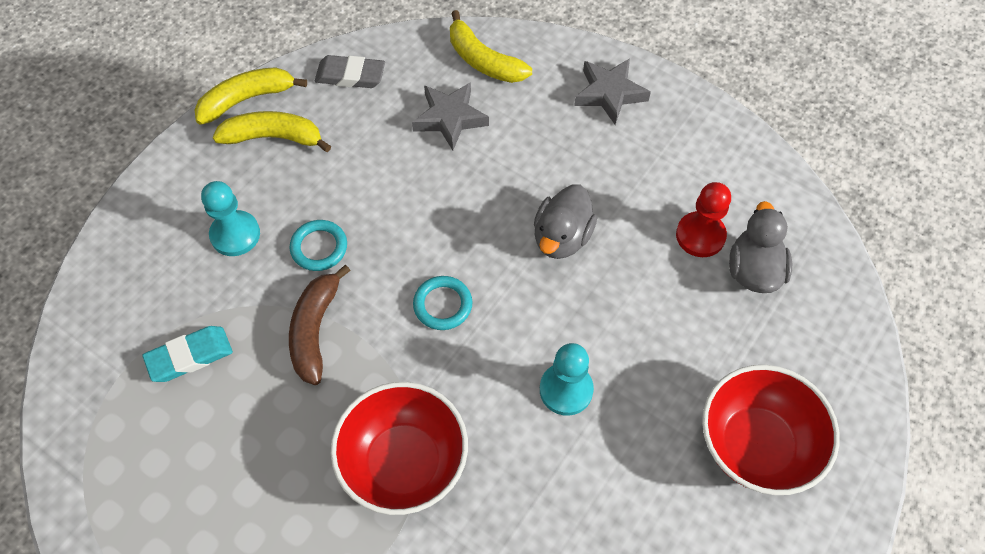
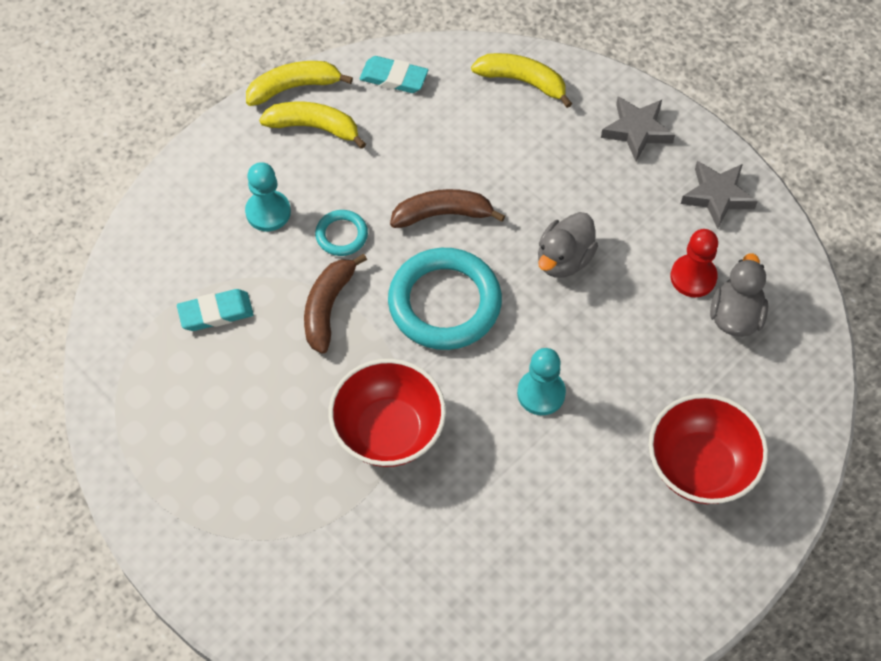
camera: 10 degrees right, 0 degrees up
(350, 75) = (394, 78): grey eraser -> turquoise eraser
(424, 209) = (442, 214): none -> brown banana
(442, 305) = (444, 303): turquoise ring -> turquoise ring, size x2.10
(450, 118) = (480, 133): grey star -> grey star (717, 196)
(483, 61) = (522, 81): yellow banana -> yellow banana turned 150 degrees clockwise

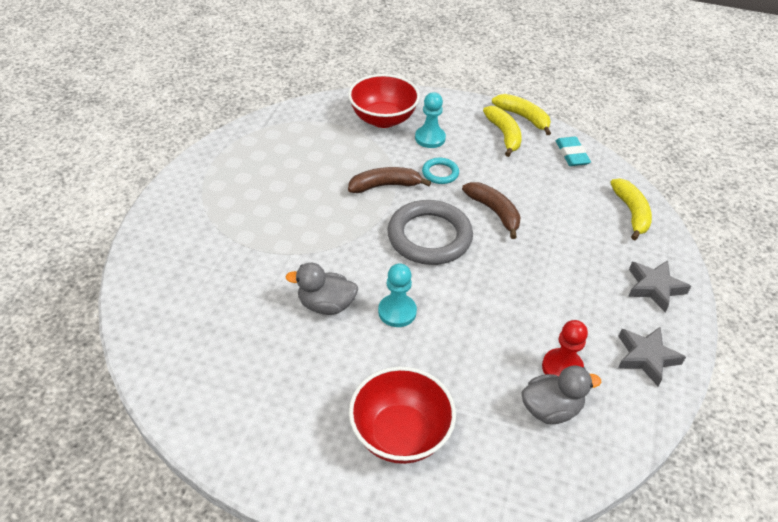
camera: 60 degrees right, 15 degrees down
(216, 313) = (347, 143): turquoise eraser -> none
(388, 431) = (317, 244): red bowl -> red bowl (383, 119)
(444, 303) = (429, 237): turquoise ring -> grey ring
(564, 259) = (513, 285): grey duck -> grey duck (326, 305)

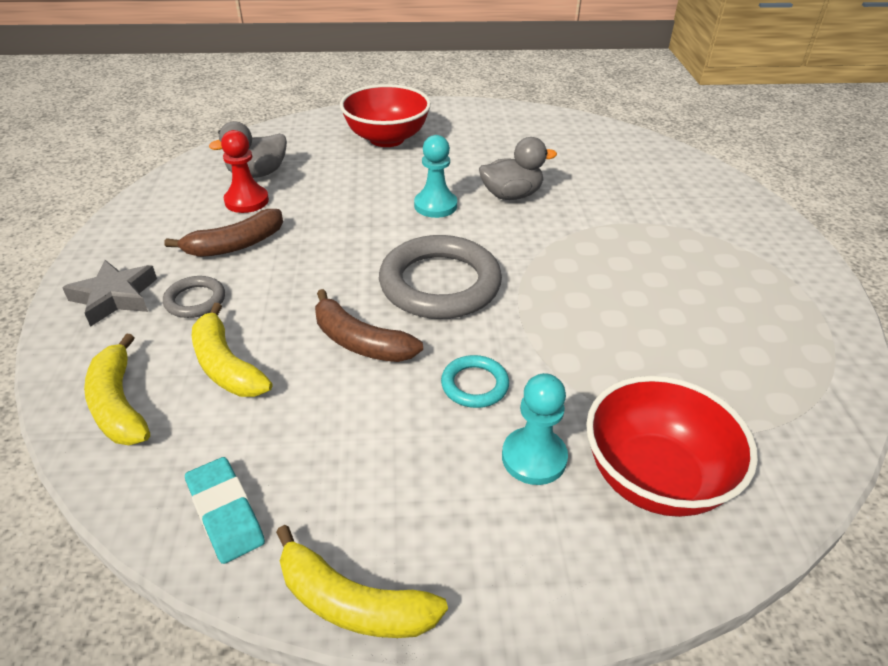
camera: 160 degrees right, 5 degrees down
(385, 185) = (547, 337): brown banana -> brown banana (236, 245)
(504, 135) = (386, 521): yellow banana -> yellow banana (226, 366)
(597, 269) = (195, 300): none -> grey ring
(646, 357) = (149, 227): grey star -> none

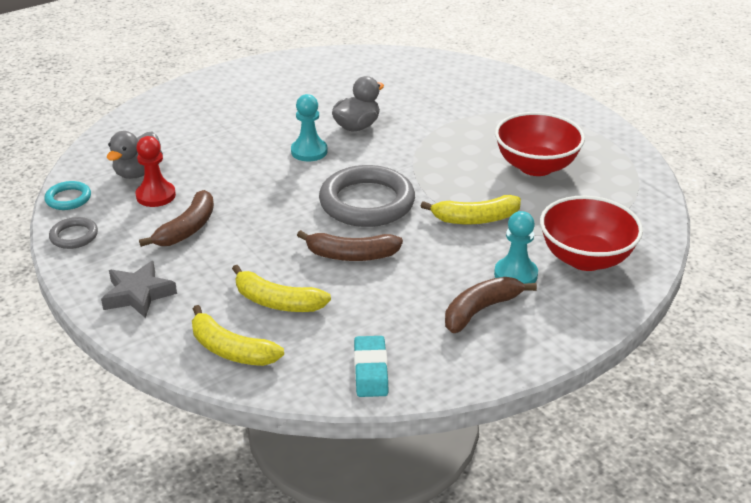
camera: 30 degrees left, 5 degrees down
(195, 300) = (204, 274): grey ring -> grey ring (74, 236)
(225, 513) = (371, 370): turquoise eraser -> turquoise eraser turned 60 degrees clockwise
(353, 602) = (484, 375): yellow banana -> yellow banana (475, 219)
(387, 139) = (215, 112): red bowl -> red bowl (536, 166)
(440, 491) = (480, 310): none -> brown banana
(474, 385) = (447, 251): turquoise ring -> turquoise ring (68, 198)

